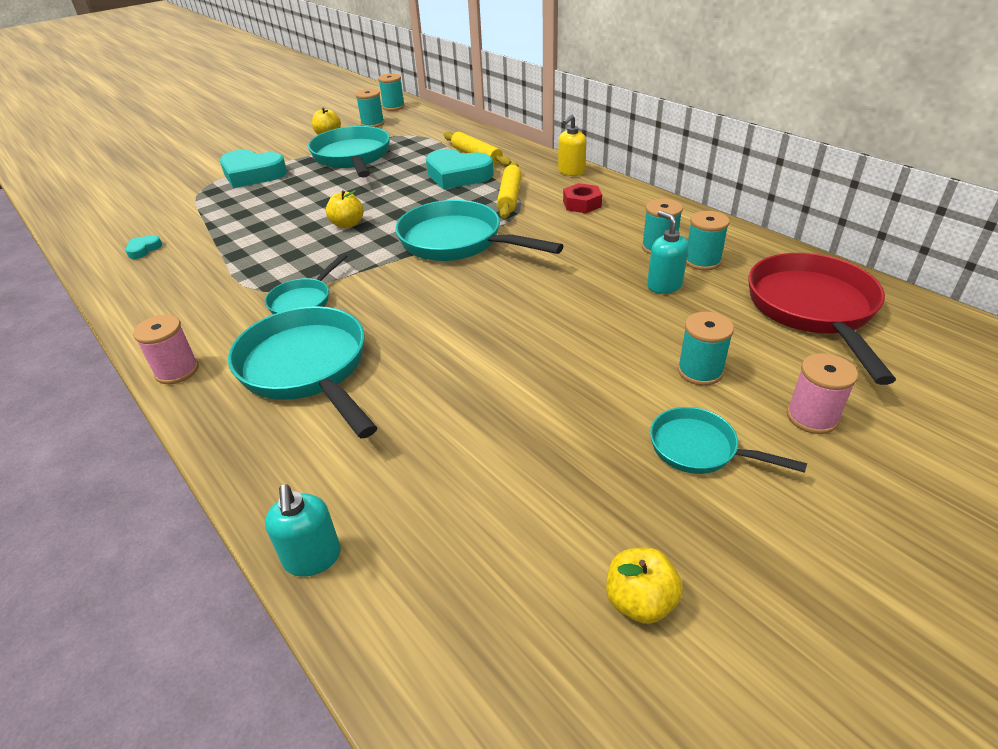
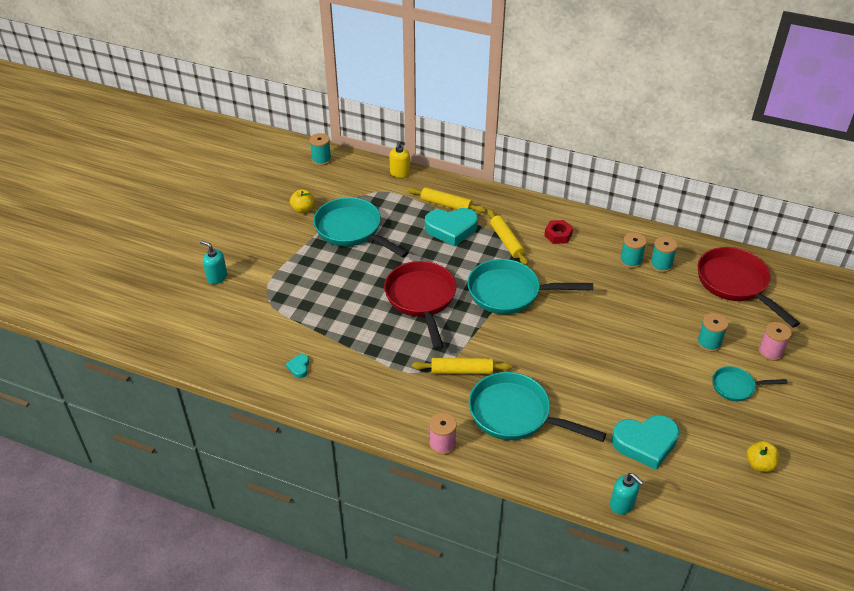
camera: 30 degrees left, 5 degrees up
(252, 174) = (290, 271): turquoise heart -> turquoise heart (645, 443)
(303, 301) = (462, 371): turquoise pan -> yellow rolling pin
(347, 224) = (421, 299): yellow apple -> red pan
(372, 124) = (325, 186): turquoise spool -> none
(571, 172) = (526, 204): yellow soap dispenser -> yellow soap dispenser (400, 173)
(664, 285) = (653, 290): turquoise soap dispenser -> turquoise soap dispenser (217, 277)

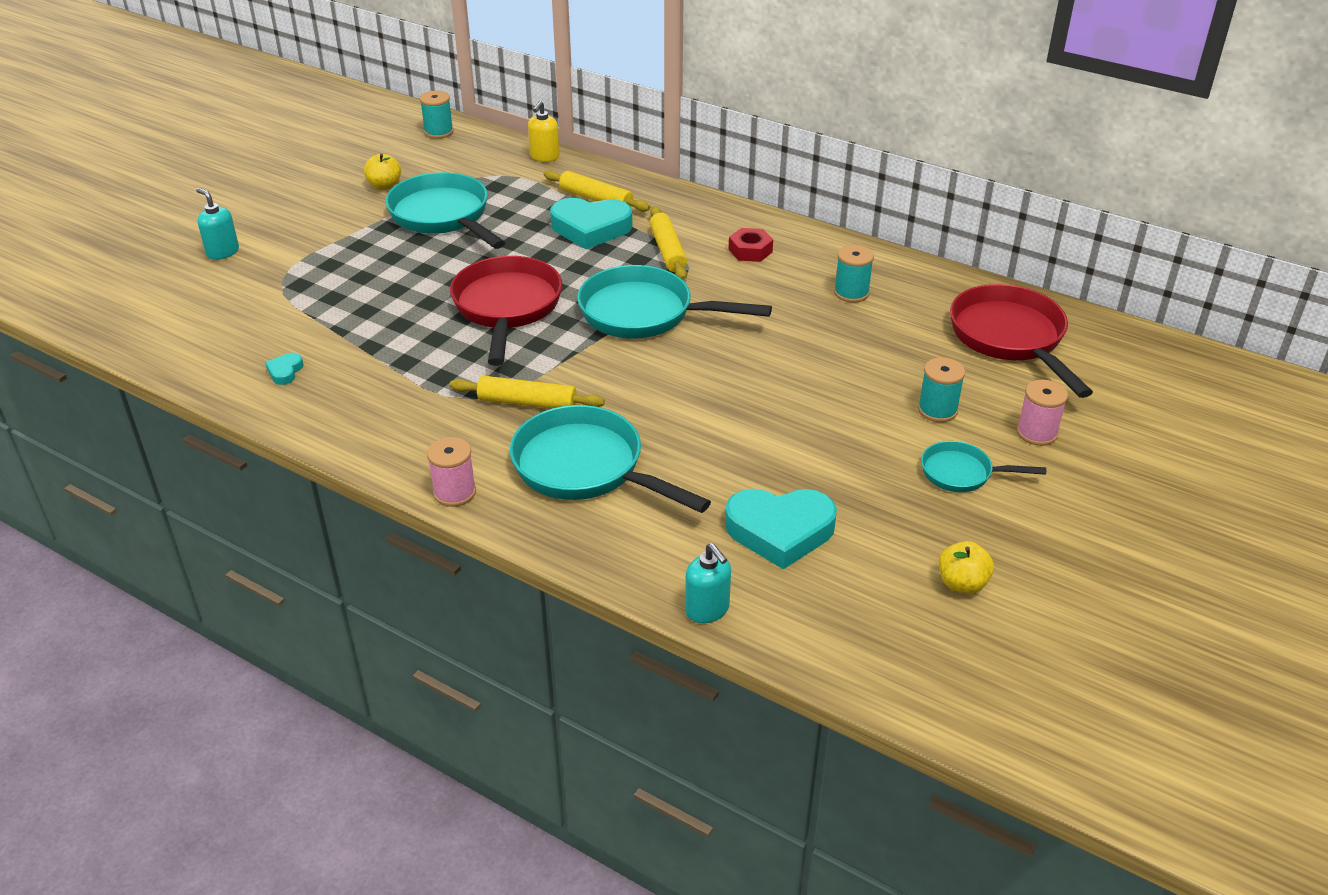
camera: 10 degrees right, 5 degrees down
(661, 265) = (898, 302): turquoise spool -> none

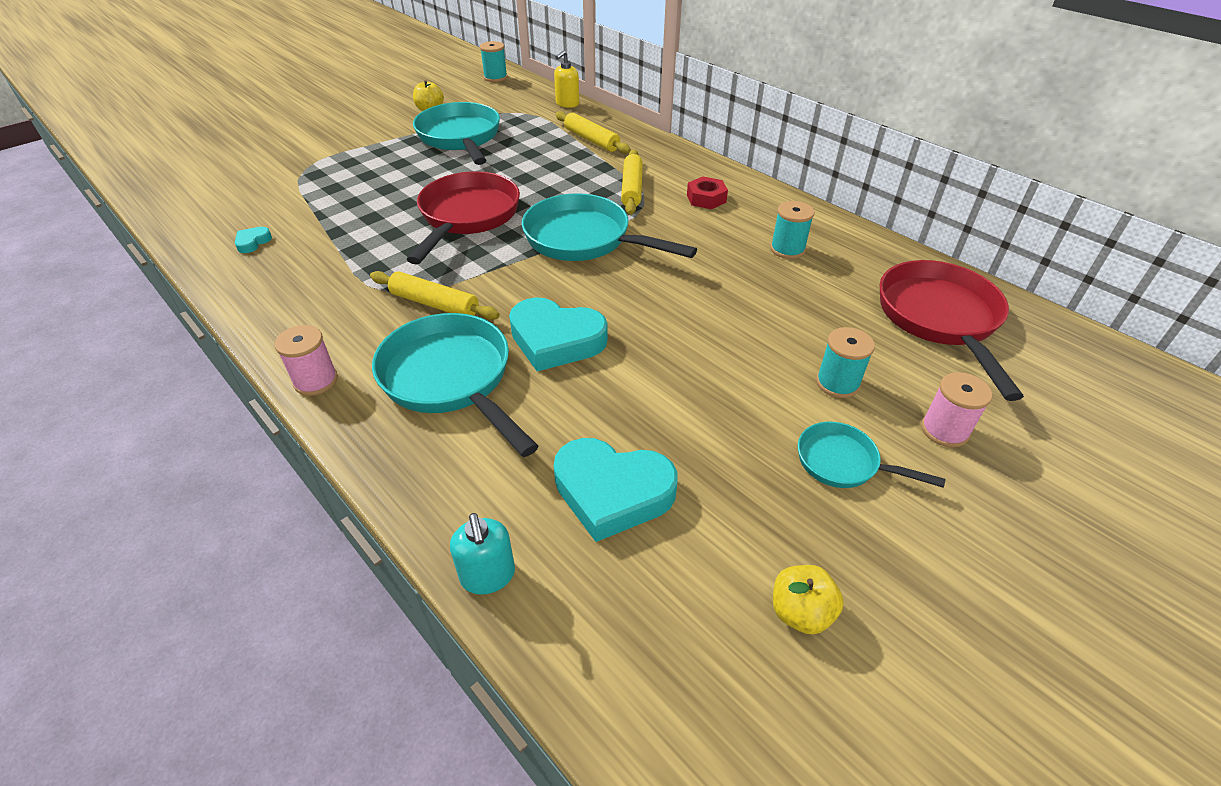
camera: 15 degrees right, 5 degrees up
(222, 252) = (276, 142): turquoise soap dispenser -> none
(591, 228) = (575, 162): turquoise heart -> turquoise heart (556, 340)

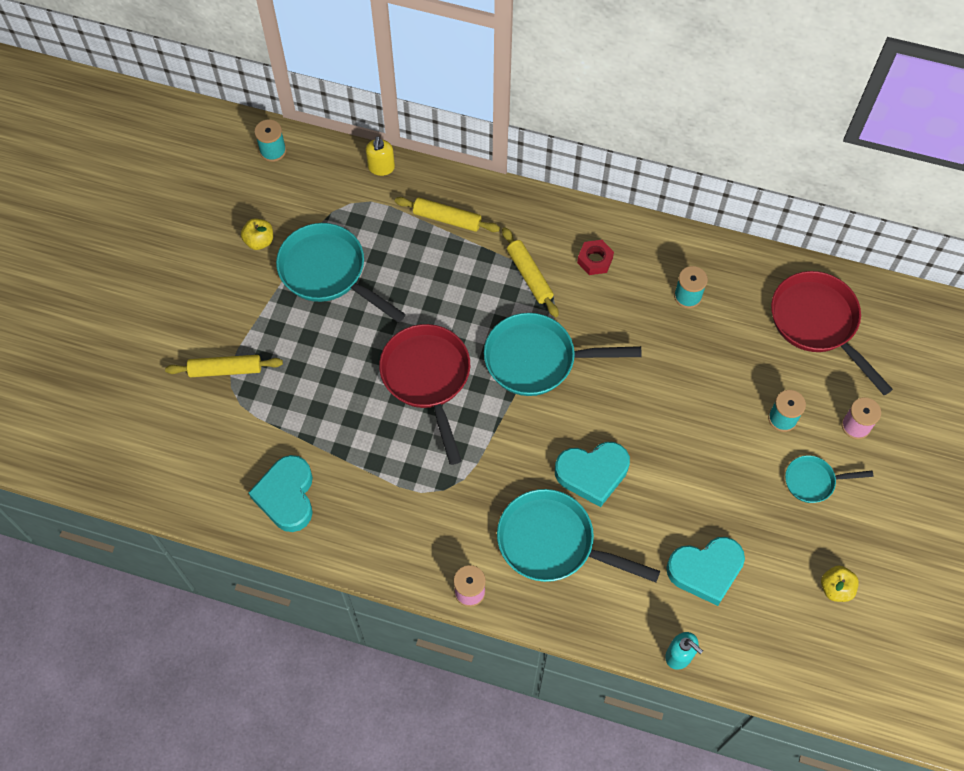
camera: 30 degrees left, 20 degrees up
(253, 242) = (287, 496): turquoise heart -> turquoise heart, size x2.29
(435, 304) = (485, 484): yellow rolling pin -> yellow rolling pin (225, 369)

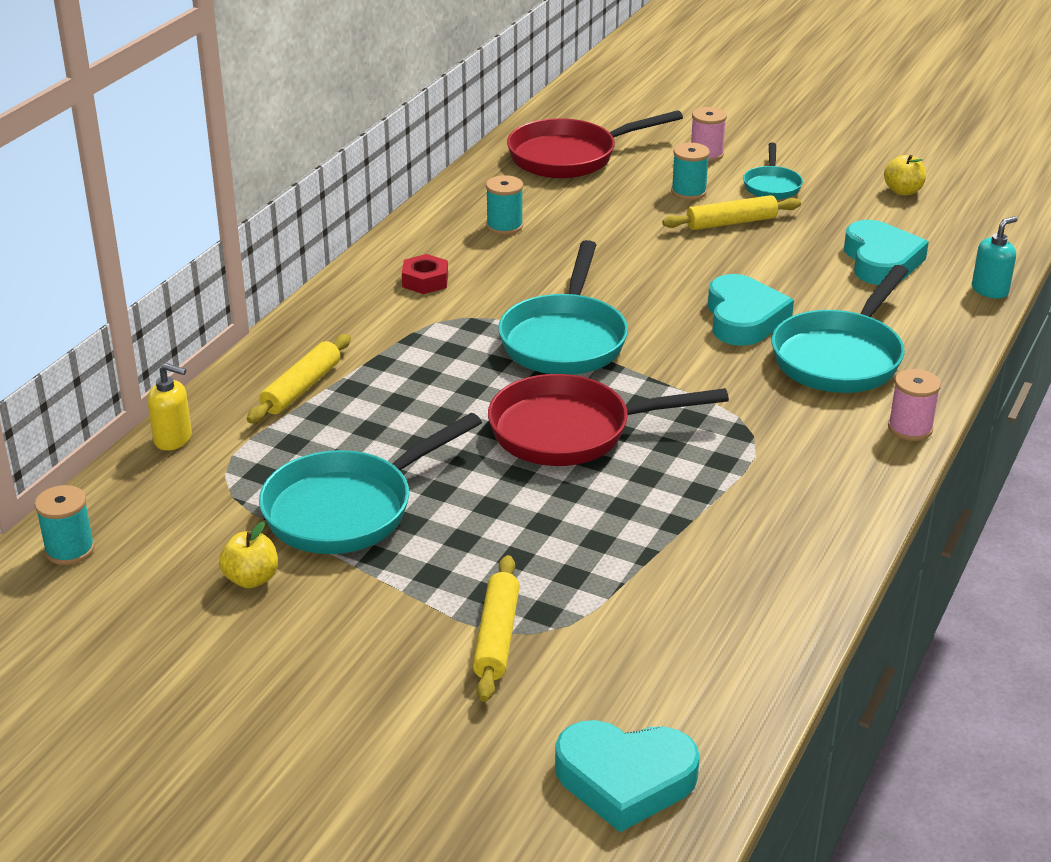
camera: 80 degrees left, 30 degrees down
(287, 496) = (747, 584): turquoise heart -> turquoise heart (625, 779)
(529, 276) = (429, 331): yellow rolling pin -> yellow rolling pin (731, 222)

